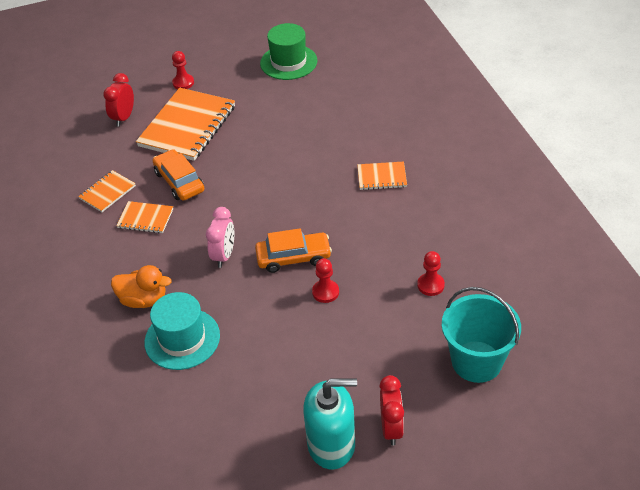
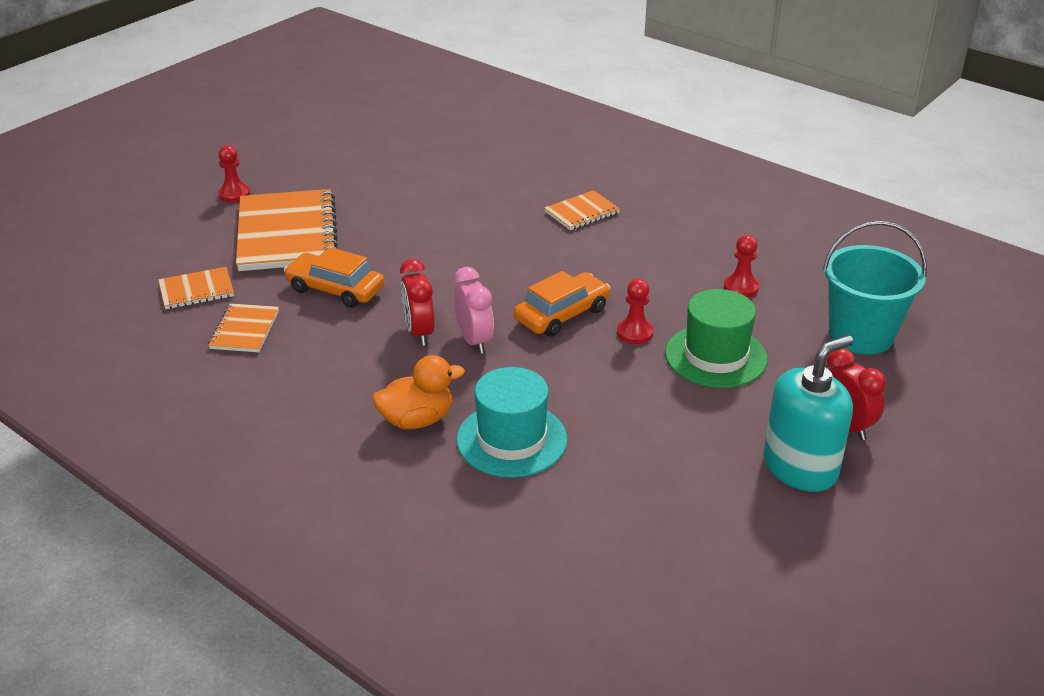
camera: 35 degrees left, 10 degrees down
(124, 118) = (186, 250): red clock -> red clock (419, 333)
(145, 219) = (329, 339): orange notebook -> orange notebook (196, 290)
(288, 62) = (355, 141): green hat -> green hat (715, 356)

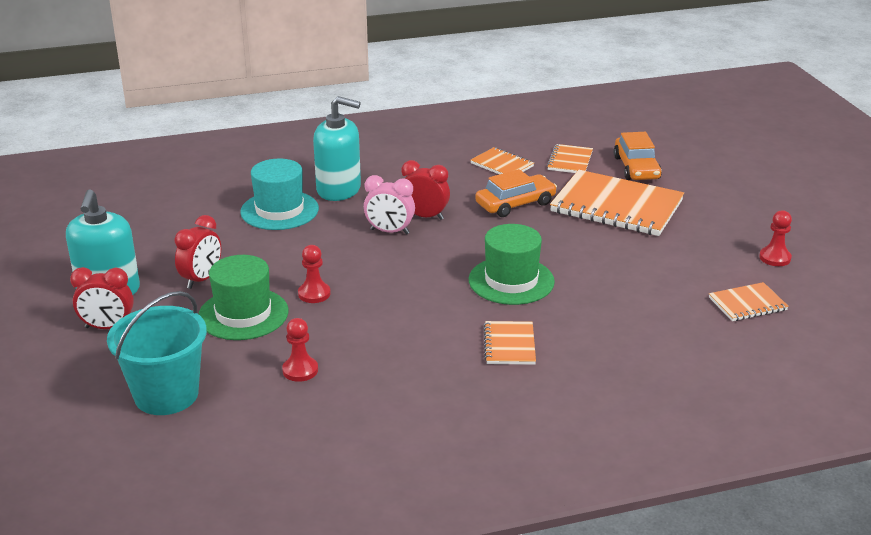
camera: 125 degrees right, 5 degrees down
(234, 194) = (705, 202): red pawn -> red pawn (775, 258)
(404, 140) = (747, 304): none -> orange notebook
(417, 420) = (339, 189): orange duck -> turquoise soap dispenser
(487, 242) = (511, 281): none -> green hat
(562, 314) = (375, 274): orange car -> orange car (636, 168)
(701, 415) = (201, 279): none -> red clock

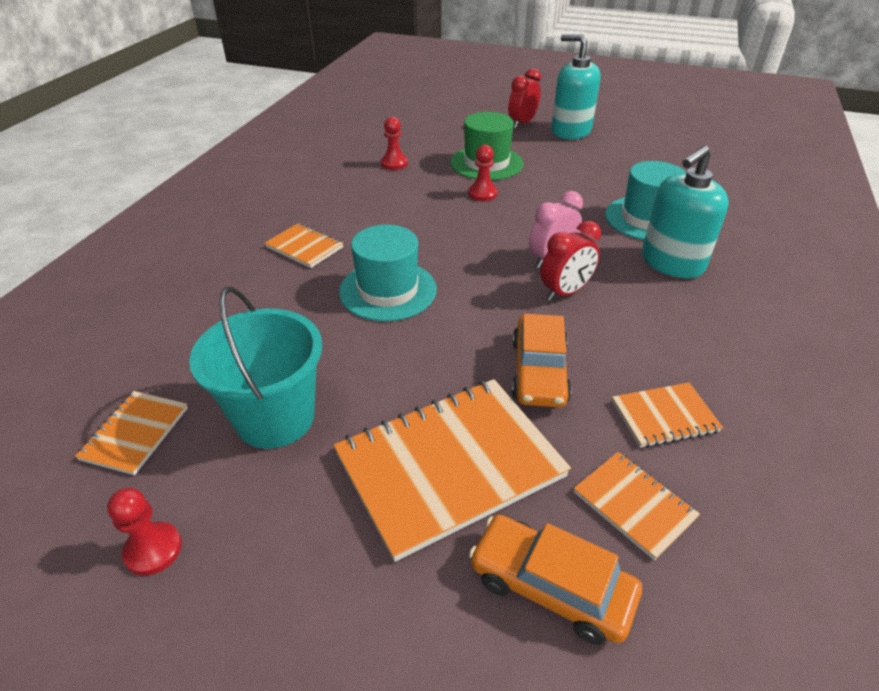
camera: 125 degrees right, 10 degrees up
(166, 395) = (426, 124): turquoise bucket -> turquoise bucket (275, 418)
(201, 279) = (553, 161): red clock -> none
(511, 281) = (388, 290): green hat -> turquoise hat

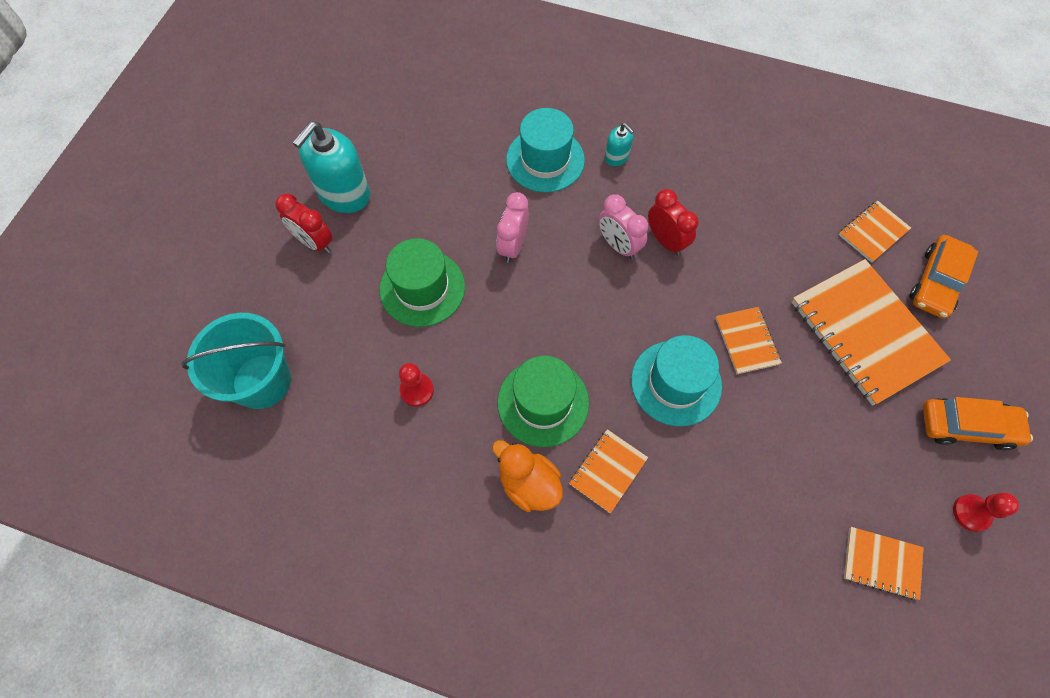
camera: 90 degrees left, 25 degrees up
(275, 418) = (845, 456): turquoise bucket -> turquoise bucket (262, 381)
(304, 209) = (528, 483): none -> orange duck
(376, 216) = (543, 402): none -> green hat
(482, 194) = (495, 296): red pawn -> none
(537, 202) = (513, 246): none -> pink clock
(539, 371) = (765, 270): orange car -> orange car (967, 426)
(664, 417) = (798, 201): orange notebook -> orange notebook (747, 341)
(672, 263) = (616, 157): turquoise soap dispenser -> turquoise soap dispenser, size x0.48

